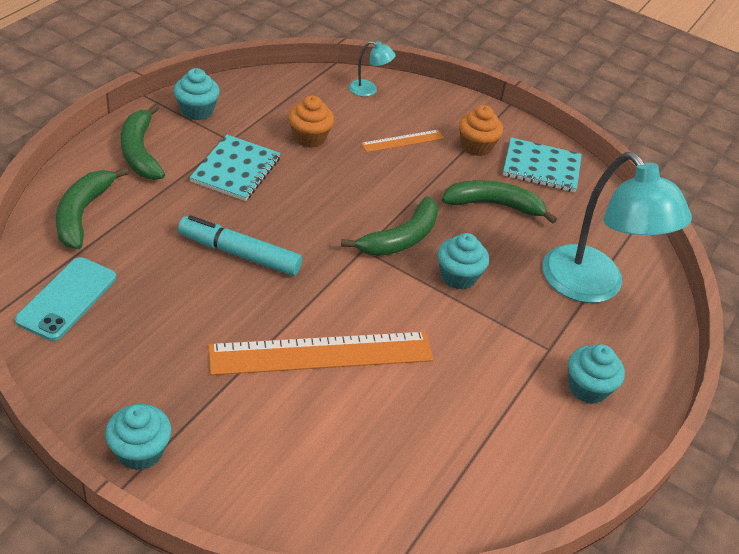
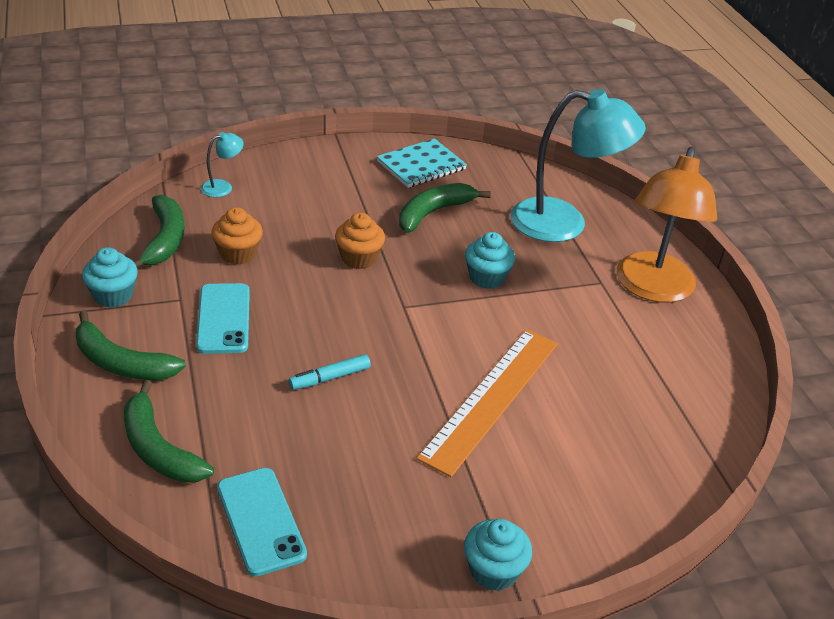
camera: 45 degrees left, 5 degrees down
(236, 170) = (223, 319): turquoise notebook -> turquoise phone
(239, 254) = (330, 378): turquoise marker -> turquoise marker, size x0.60
(401, 238) = (415, 280): green banana -> green banana (165, 239)
(402, 141) = (307, 209): orange ruler -> none
(476, 146) = (360, 179): orange cupcake -> orange cupcake (359, 258)
(587, 388) = (652, 289): turquoise cupcake -> orange lamp

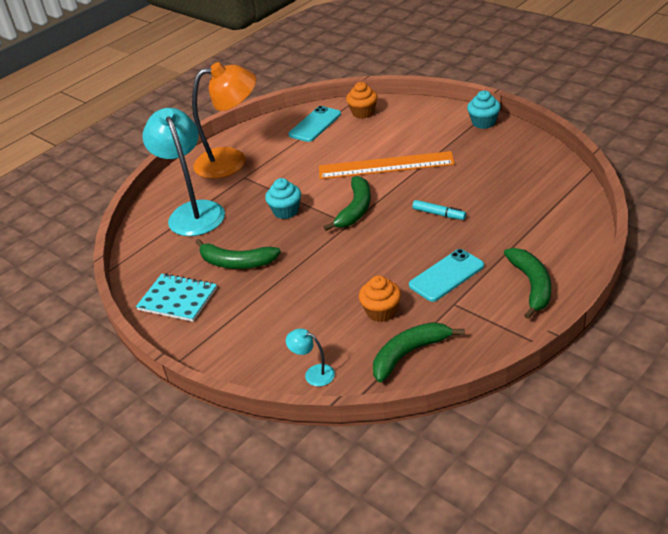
camera: 115 degrees left, 0 degrees up
(113, 295) = (489, 332): turquoise cupcake -> none
(158, 449) = (560, 232): green banana -> green banana (355, 209)
(260, 521) = (549, 181): turquoise phone -> turquoise phone (315, 124)
(359, 258) = (324, 263): orange cupcake -> orange cupcake (363, 112)

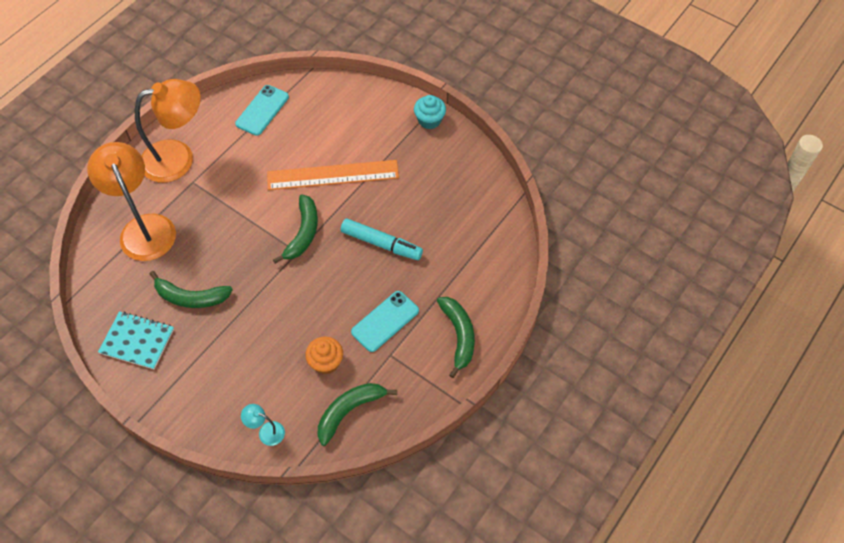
camera: 10 degrees left, 20 degrees up
(193, 212) = (144, 228): turquoise lamp -> orange lamp
(286, 211) = (236, 232): turquoise cupcake -> none
(363, 112) = (311, 96): orange cupcake -> none
(439, 214) = (381, 243): turquoise marker -> turquoise marker, size x1.66

